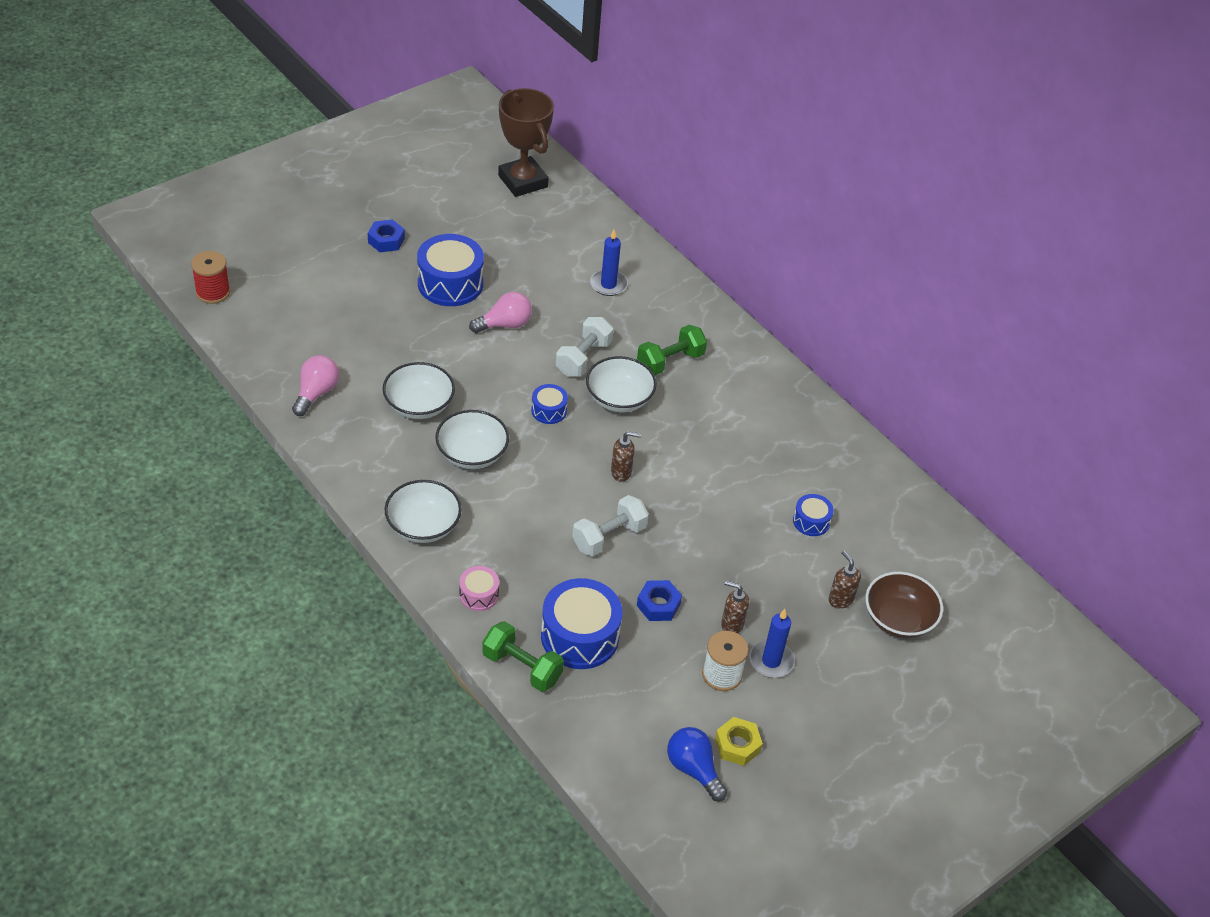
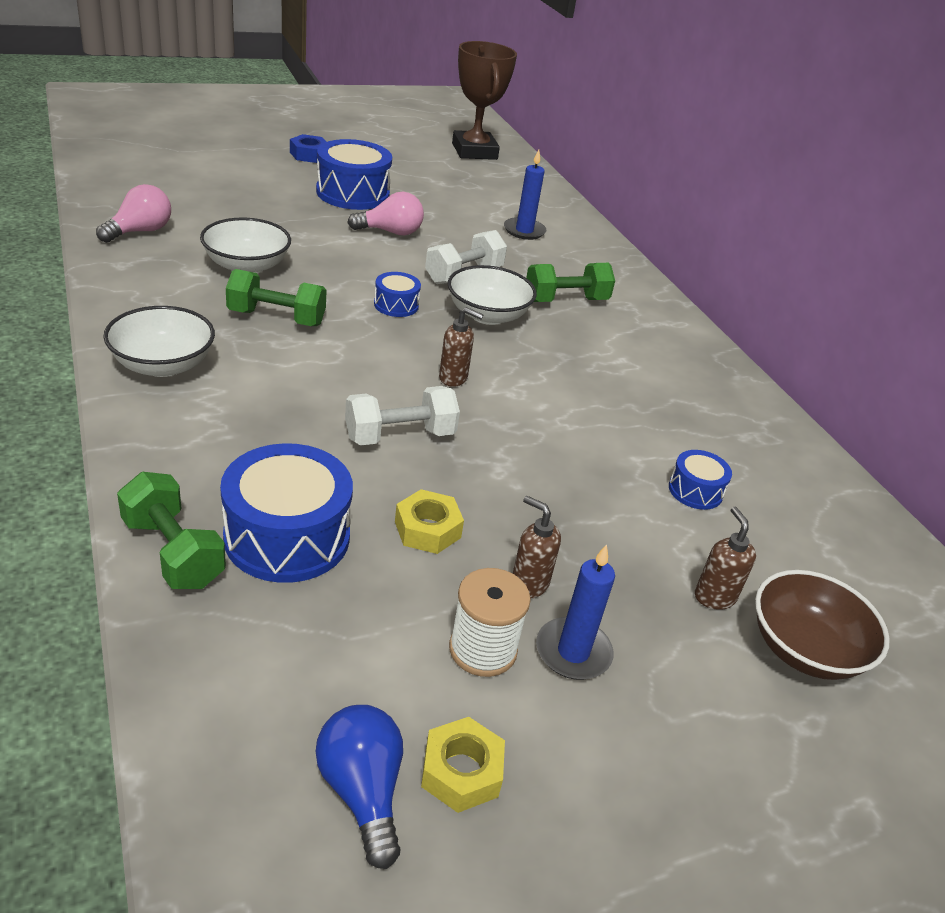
camera: 15 degrees right, 10 degrees down
(213, 292) = (104, 146): red spool -> none
(472, 454) = (276, 318): white bowl -> green dumbbell
(479, 595) = (177, 451): pink drum -> none
(658, 605) = (427, 529): blue nut -> yellow nut

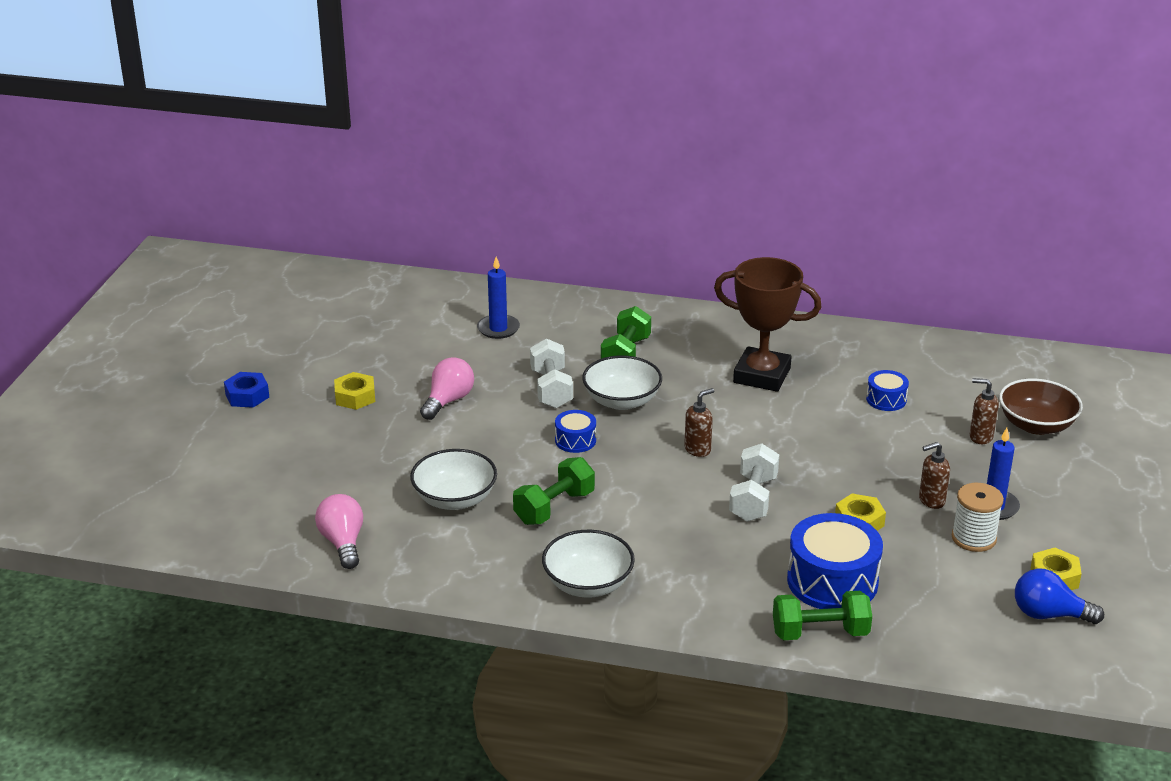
camera: 50 degrees left, 5 degrees down
(353, 193) = (355, 397): blue drum -> yellow nut
(474, 151) = (317, 294): brown trophy -> brown trophy (762, 375)

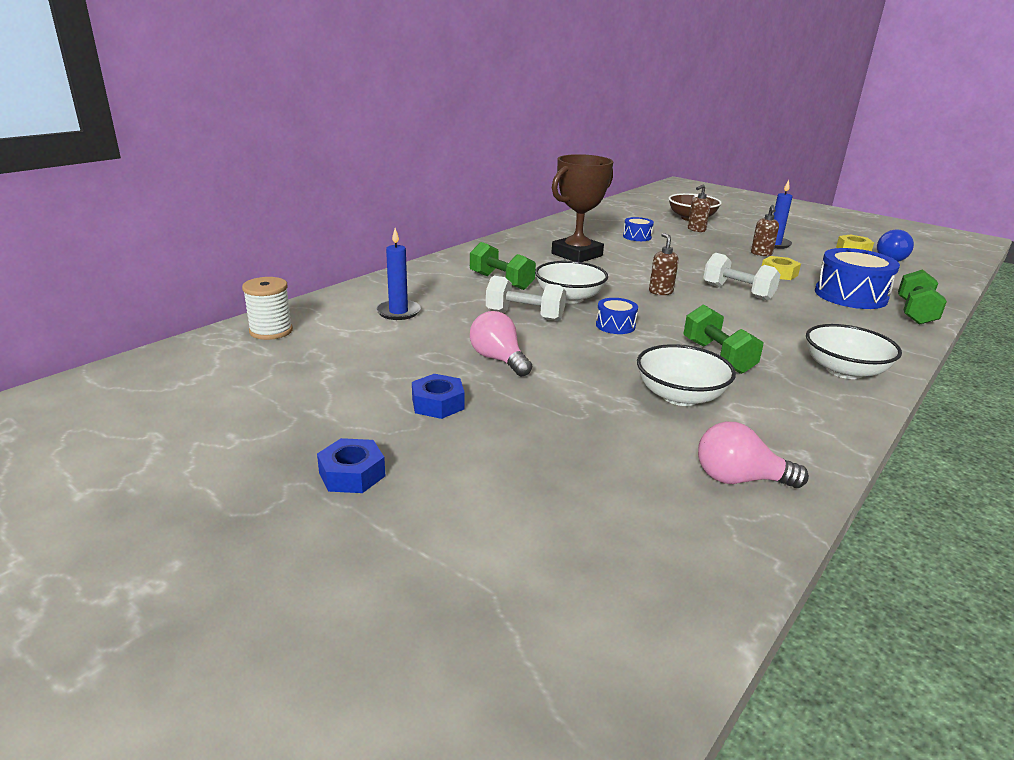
camera: 65 degrees left, 5 degrees down
(355, 397) = (438, 404): yellow nut -> blue nut
(973, 538) = (807, 255): white spool -> white spool (271, 331)

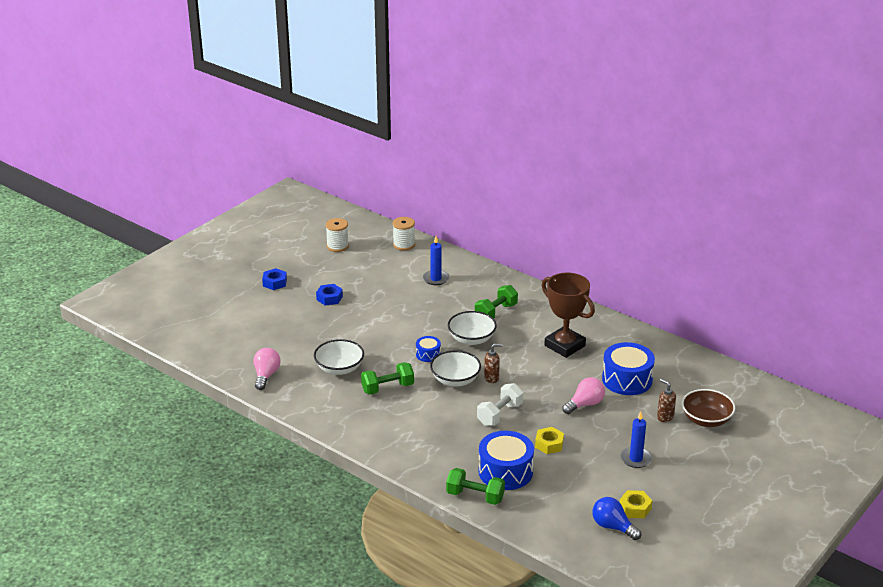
camera: 90 degrees right, 5 degrees up
(230, 393) = (337, 246): none -> white spool
(498, 359) = (377, 313): pink light bulb -> pink light bulb (585, 404)
(524, 316) = (438, 322): white dumbbell -> none
(637, 237) = (627, 380): blue drum -> blue drum, size x1.96
(761, 254) = (601, 445): brown soap dispenser -> none
(844, 370) = (373, 433): white bowl -> white bowl (455, 380)

